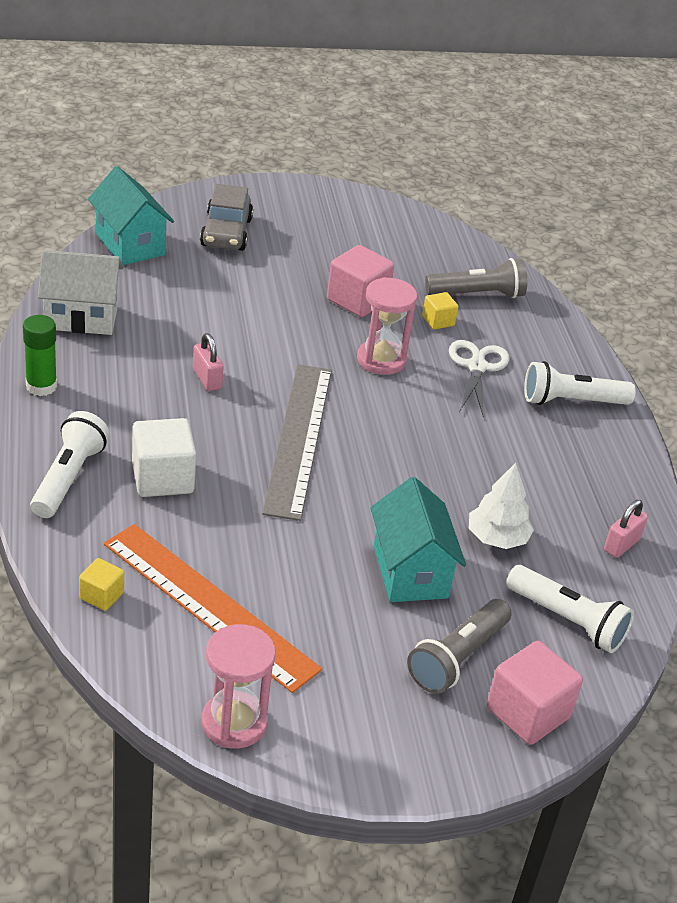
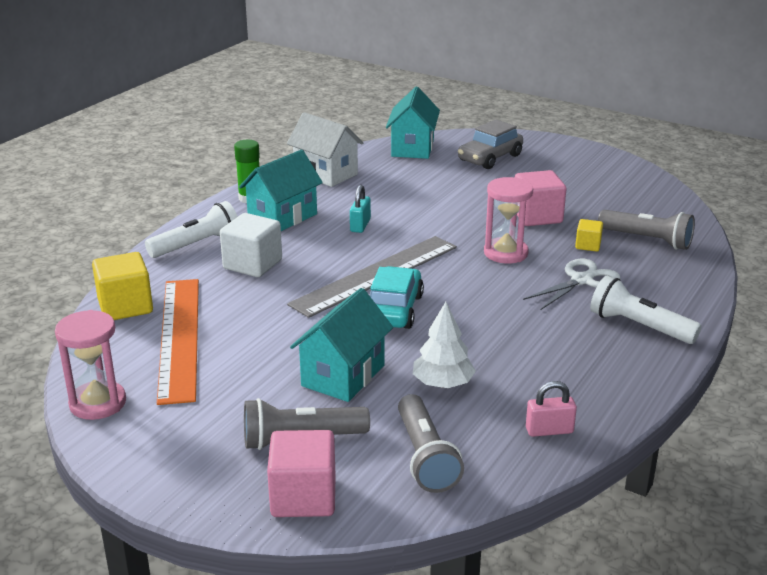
camera: 45 degrees right, 10 degrees down
(101, 595) = (125, 307): yellow cube -> yellow cube, size x1.85
(112, 399) = (282, 217): none -> turquoise house
(207, 379) = (360, 225): pink padlock -> turquoise padlock
(364, 474) = (394, 310): none -> turquoise car
(568, 621) = (425, 457): white flashlight -> grey flashlight

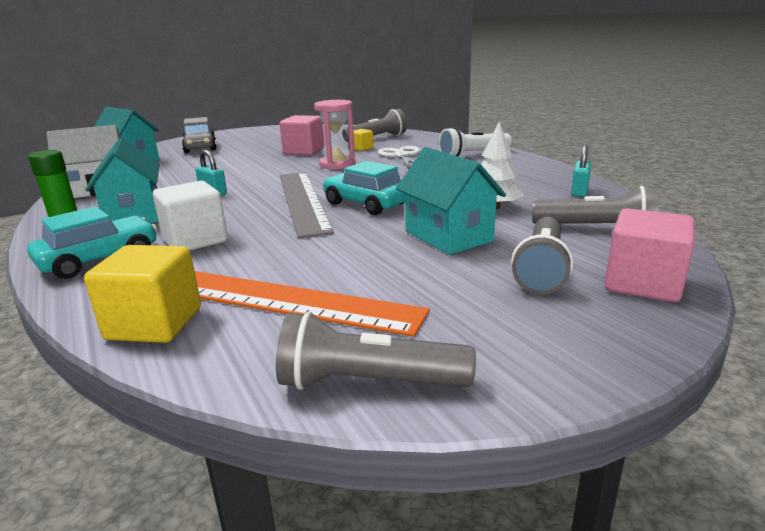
camera: 60 degrees left, 5 degrees down
(98, 403) = (368, 382): pink hourglass -> grey flashlight
(197, 245) = (99, 259): white flashlight -> turquoise car
(549, 430) = (579, 191): pink padlock -> turquoise padlock

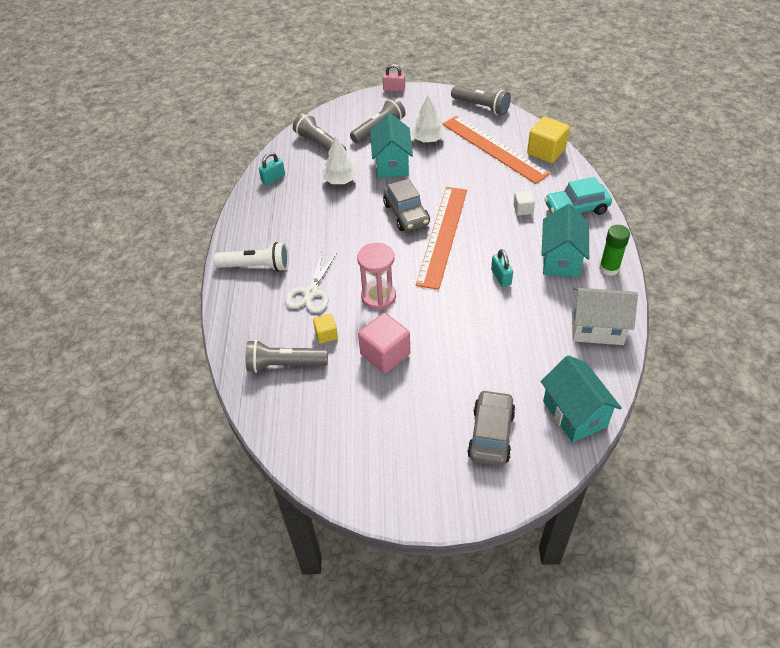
camera: 150 degrees left, 25 degrees up
(195, 240) = (523, 209): white cube -> white cube, size x0.54
(302, 201) = (442, 235): grey ruler -> orange ruler
(366, 204) = (406, 214): turquoise car -> grey car
(429, 279) = (428, 139): none -> white tree
(643, 284) = (354, 111): pink cube -> none
(654, 356) = (394, 89): none -> pink padlock

